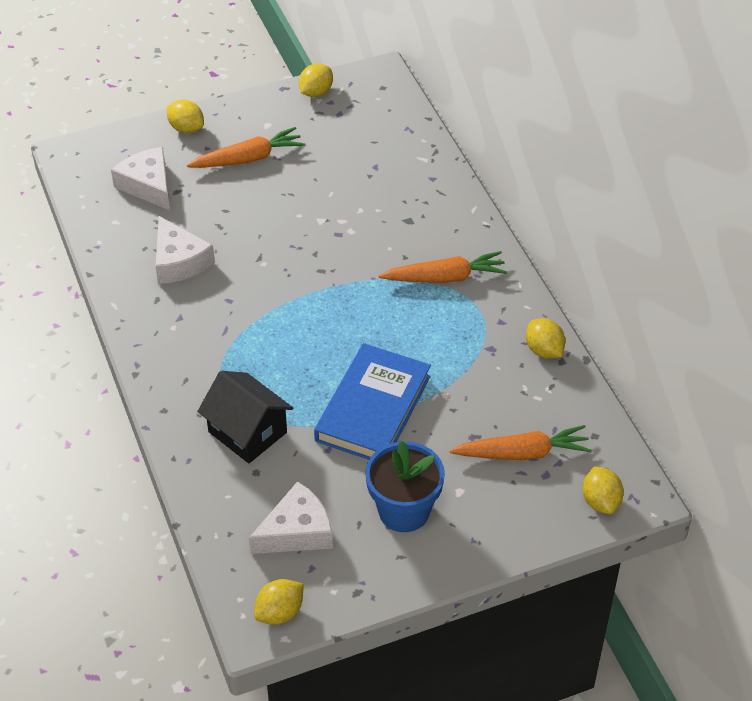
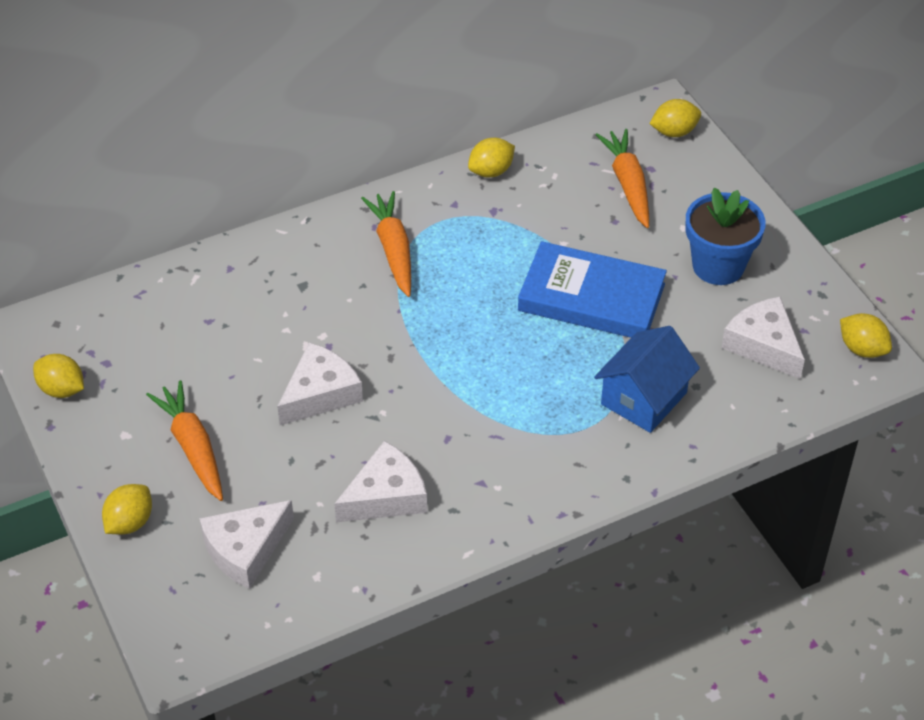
camera: 95 degrees left, 0 degrees up
(247, 432) = (643, 398): black house -> blue house
(288, 228) = (320, 393): none -> white cheese

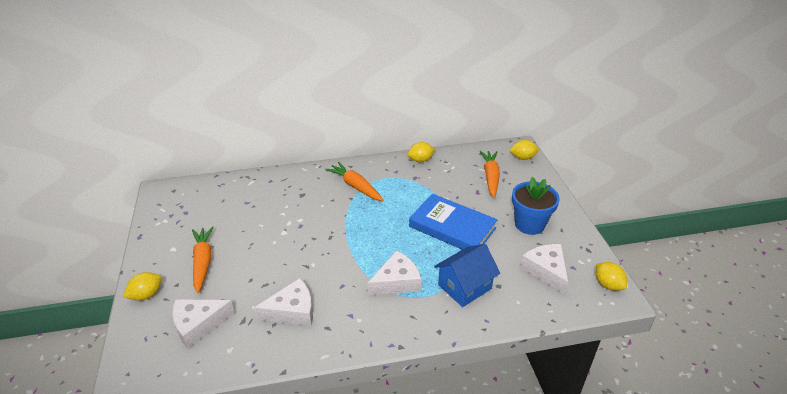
camera: 15 degrees right, 10 degrees down
(62, 389) = (156, 221): yellow lemon -> none
(320, 393) = (284, 248): white cheese -> white cheese (397, 281)
(393, 250) = (355, 186): orange carrot -> orange carrot turned 45 degrees counterclockwise

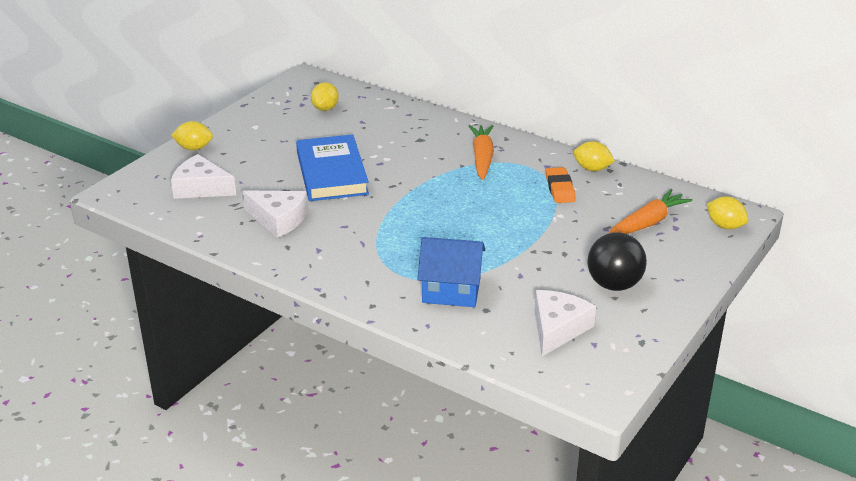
camera: 45 degrees right, 5 degrees down
(203, 262) = (263, 148): orange carrot -> none
(397, 281) = (395, 250): white cheese -> none
(423, 182) = (560, 189): none -> orange eraser
(452, 227) = (522, 241): blue book -> blue book (332, 173)
(529, 224) = (614, 285): blue flower pot -> black ball
(608, 285) = (606, 379): yellow lemon -> yellow lemon (325, 108)

